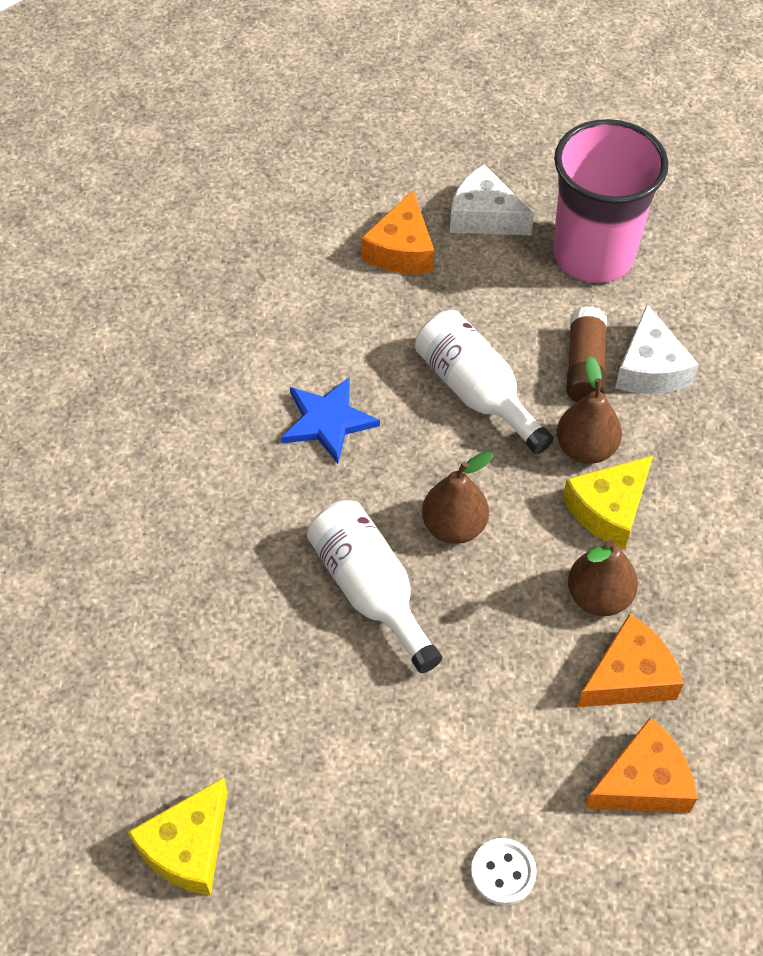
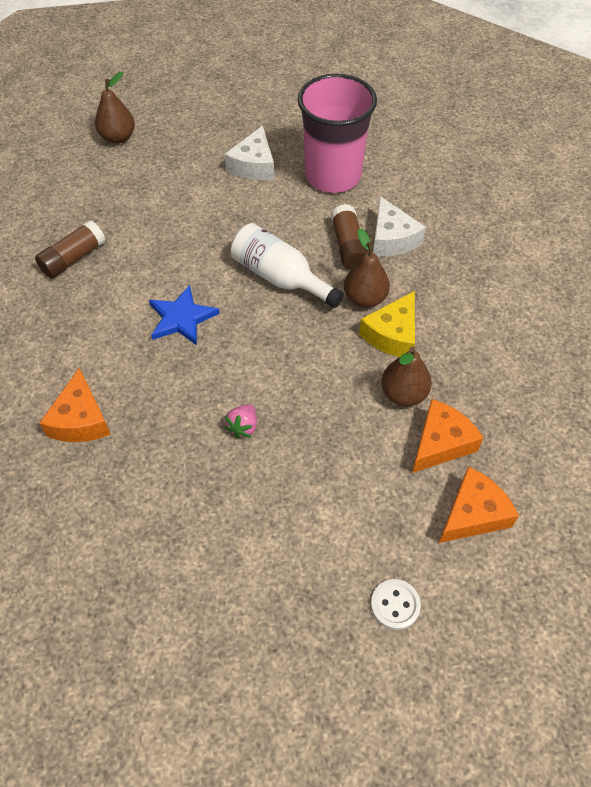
camera: 15 degrees left, 0 degrees up
(187, 847) = (154, 649): yellow cheese -> none
(204, 304) = (73, 258): none -> brown glue stick
(371, 591) = (243, 427): white bottle -> pink strawberry
(401, 249) = (203, 197): orange cheese -> orange cheese (80, 419)
(454, 526) = (290, 369): brown pear -> brown pear (118, 137)
(484, 216) = (254, 165): white cheese -> white cheese turned 90 degrees counterclockwise

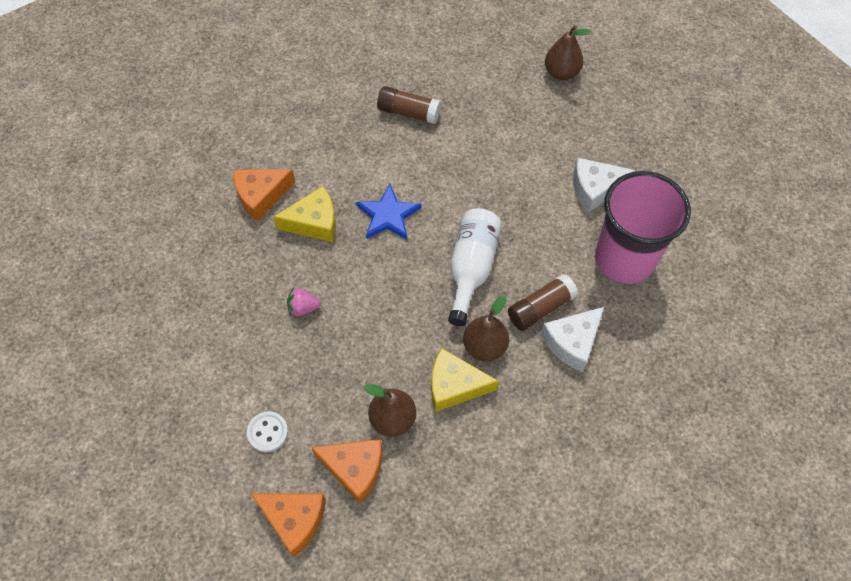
camera: 65 degrees right, 5 degrees up
(148, 382) = (314, 222): none -> yellow cheese
(395, 605) = (189, 484): white button -> white button (267, 432)

